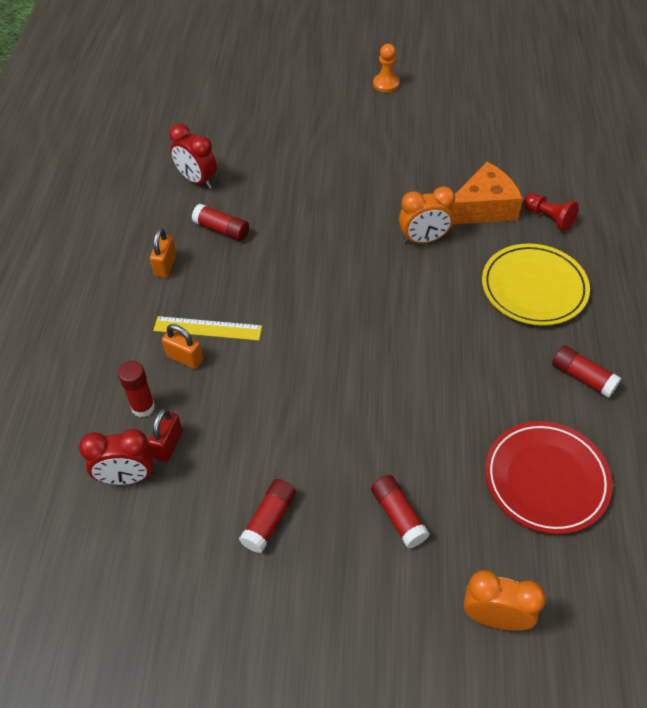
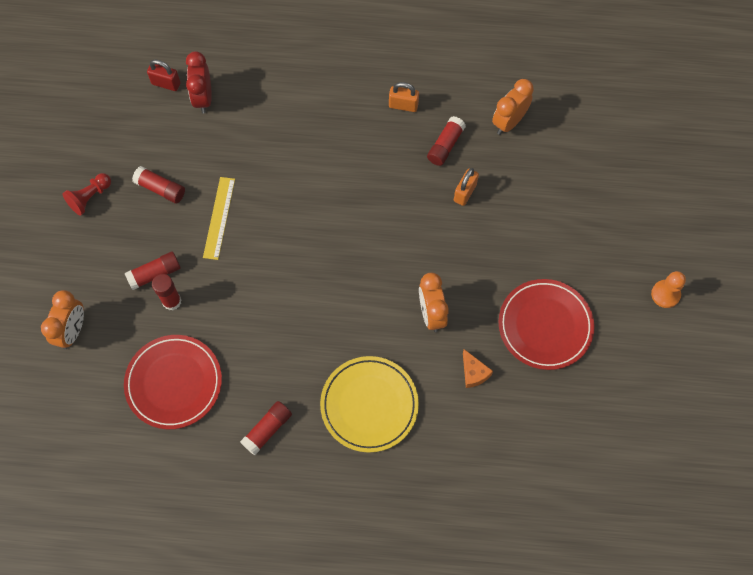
camera: 90 degrees right, 15 degrees up
(143, 407) = (261, 102): red glue stick -> red glue stick (172, 301)
(168, 444) = (228, 121): red padlock -> red padlock (166, 83)
(185, 358) = (305, 126): orange padlock -> orange padlock (465, 192)
(197, 180) = (509, 122): red clock -> orange clock
(207, 328) = (334, 141): yellow ruler -> yellow ruler (219, 218)
(426, 158) = (545, 326): none -> red plate
(483, 208) = (474, 373): orange cheese -> orange cheese, size x0.50
(549, 218) = (459, 434): red pawn -> red pawn (90, 197)

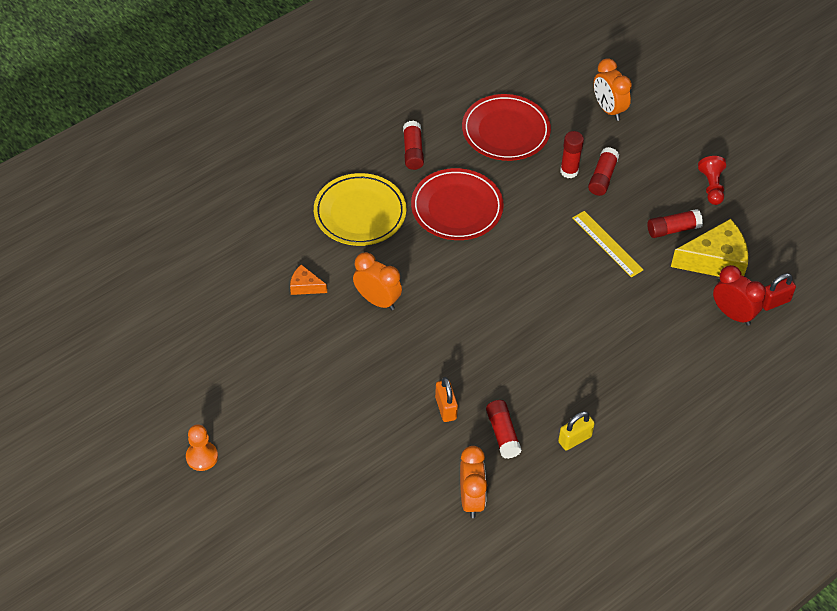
camera: 135 degrees right, 15 degrees down
(164, 142) = (715, 260): none -> yellow cheese
(403, 105) = (574, 439): orange padlock -> yellow padlock
(545, 326) = (281, 358): red plate -> red plate (457, 208)

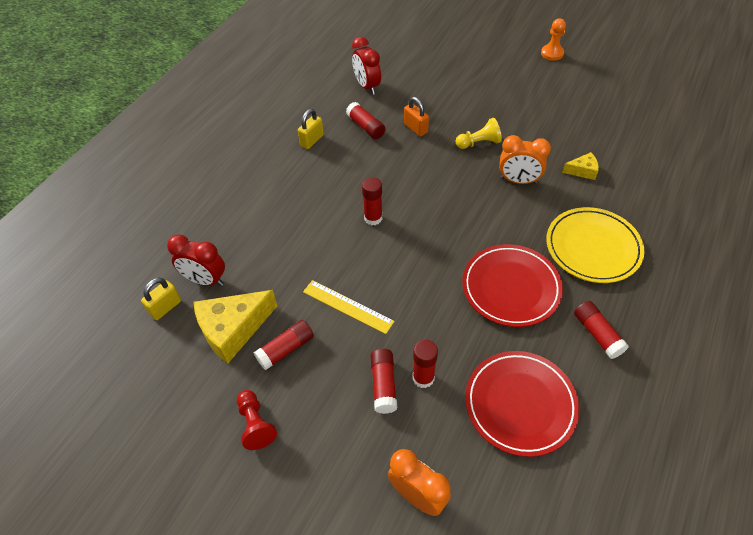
camera: 160 degrees right, 0 degrees up
(305, 286) = (582, 171): orange cheese -> yellow cheese
(387, 360) = (479, 143): none -> yellow pawn
(471, 499) = (367, 86): orange clock -> red clock
(547, 316) = (373, 218): none -> red glue stick
(774, 302) = (165, 307): red padlock -> yellow padlock

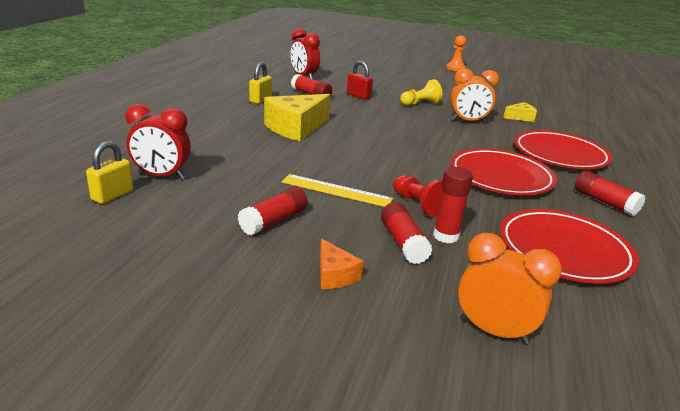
camera: 15 degrees left, 25 degrees down
(233, 330) = (203, 209): yellow cheese -> yellow cheese (296, 128)
(255, 424) = (252, 281): red pawn -> red pawn (418, 204)
(318, 422) = (334, 275): none -> orange cheese
(373, 218) = (340, 139): red glue stick -> none
(415, 128) = (358, 96): orange padlock -> red padlock
(593, 247) = (560, 154): yellow plate -> red plate

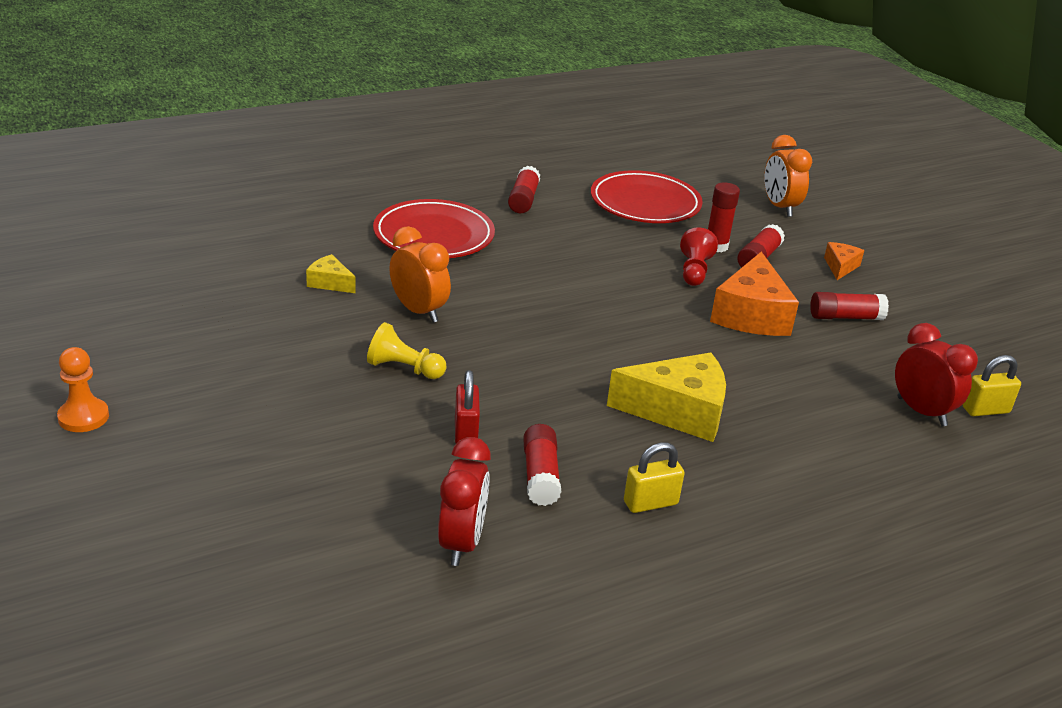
camera: 135 degrees left, 5 degrees up
(336, 190) = (751, 314): yellow ruler -> orange cheese
(501, 177) = (560, 251): red plate -> none

